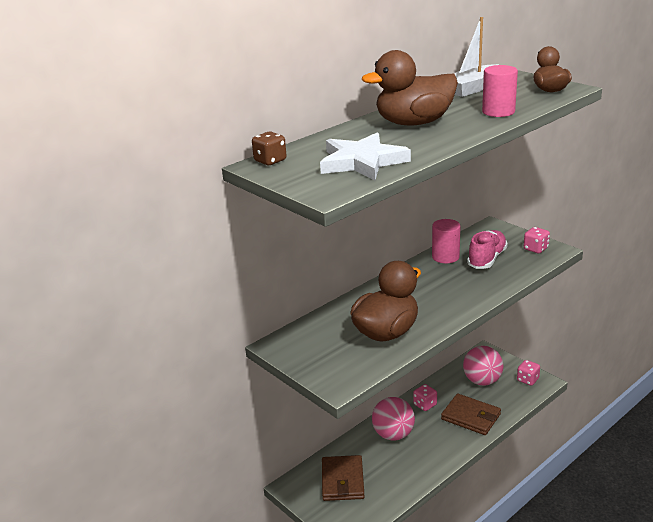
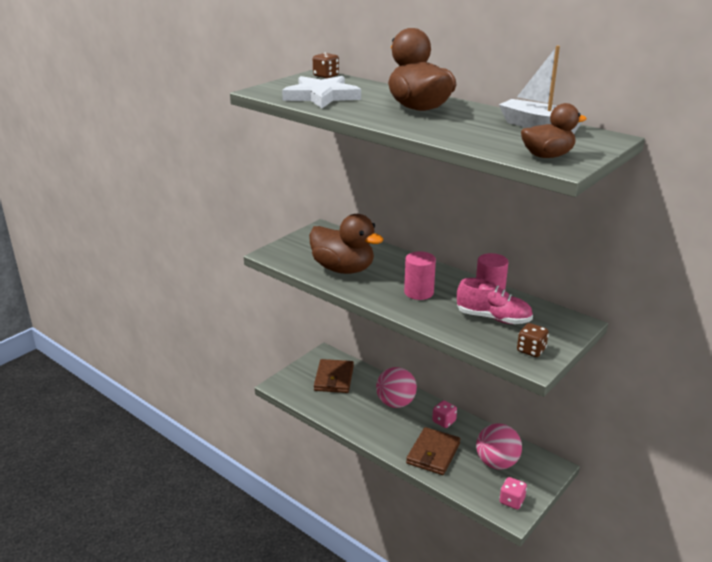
camera: 80 degrees right, 0 degrees up
(342, 480) = (334, 378): brown wallet -> brown wallet turned 75 degrees counterclockwise
(498, 112) = (460, 134): pink cylinder -> pink cylinder (419, 292)
(535, 249) = (531, 350): pink dice -> brown dice

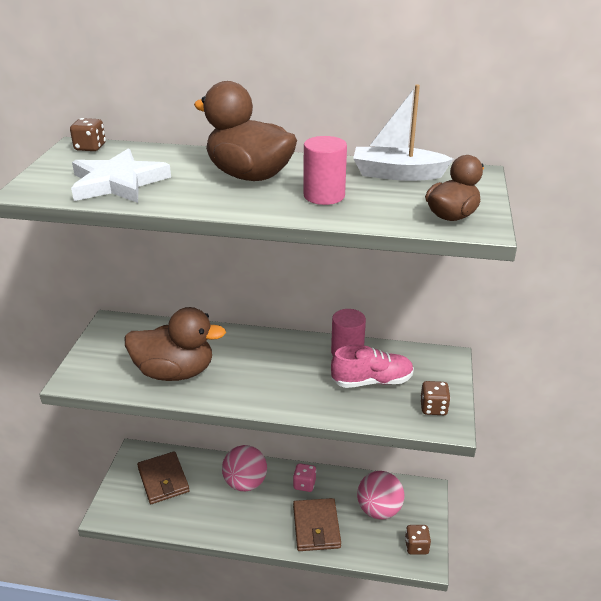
camera: 30 degrees left, 5 degrees up
(419, 292) = (277, 375): pink cylinder -> pink cylinder (324, 196)
(511, 501) = (416, 546): pink dice -> brown dice

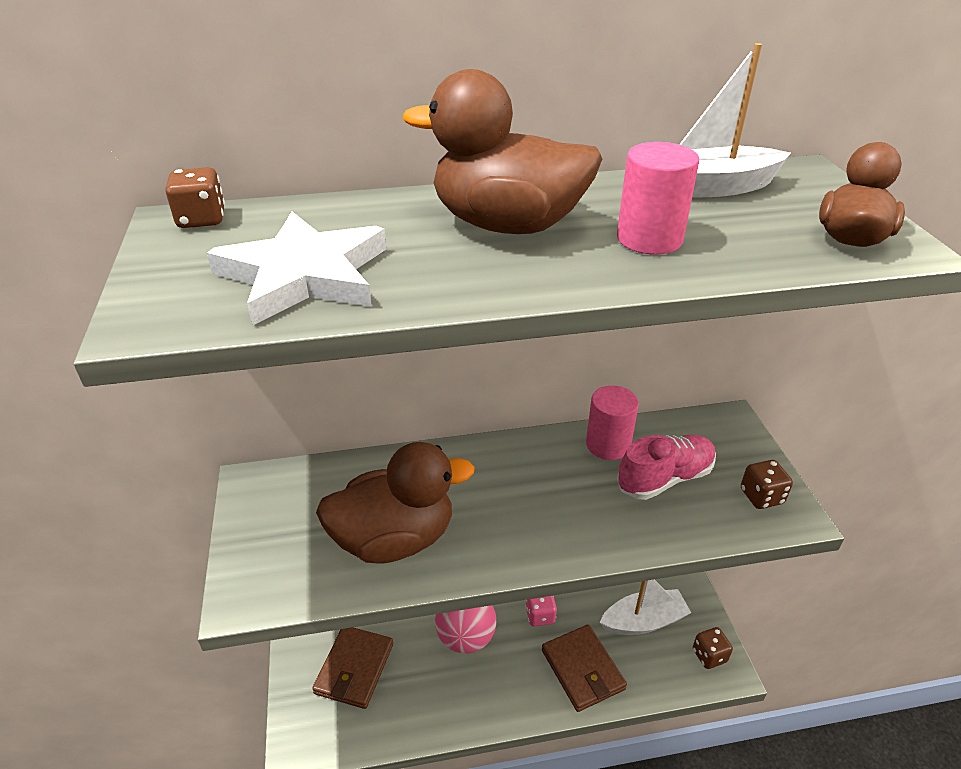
camera: 20 degrees left, 5 degrees up
(163, 480) = (354, 668): brown wallet -> brown wallet turned 60 degrees clockwise
(379, 510) = (643, 621): pink ball -> white boat

